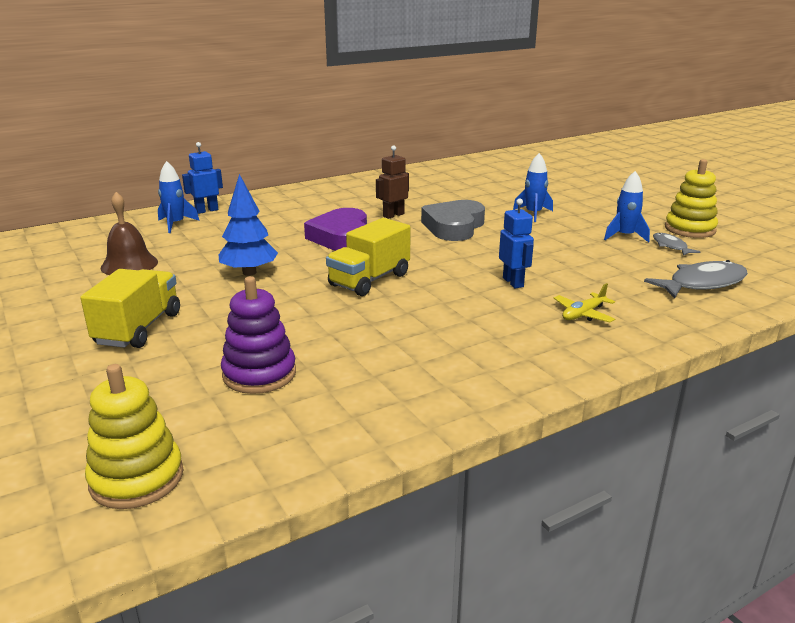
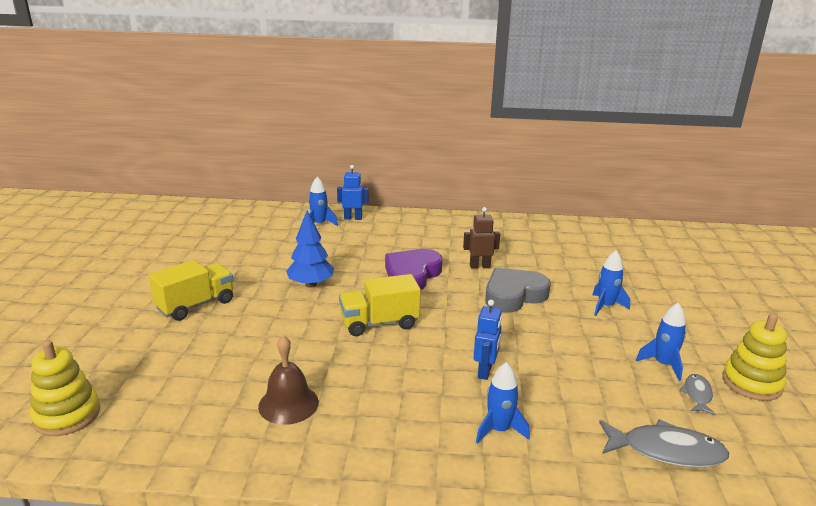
camera: 35 degrees right, 0 degrees up
(129, 264) = (252, 250): brown bell -> brown bell (288, 404)
(259, 374) = (212, 372): purple stacking toy -> none
(583, 314) = (499, 430): yellow plane -> blue rocket

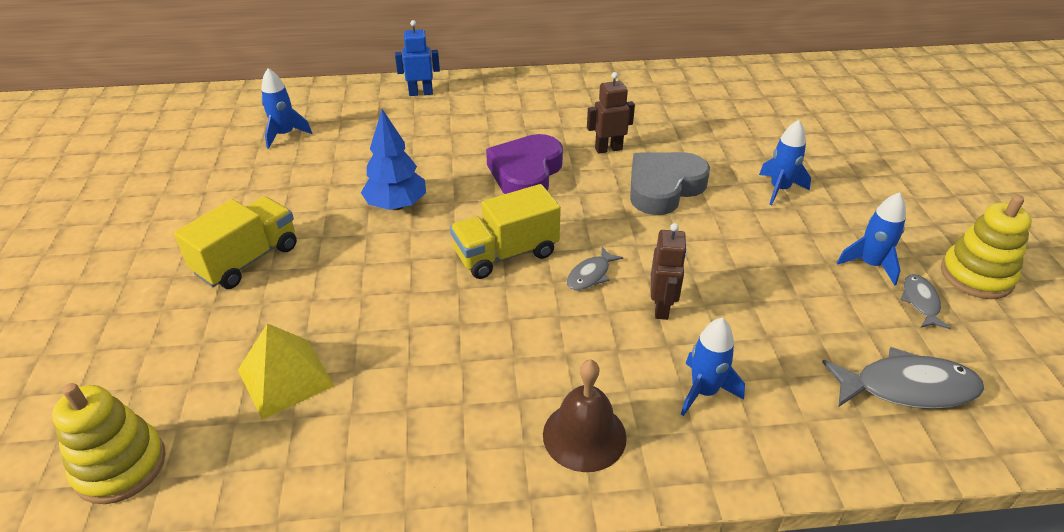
camera: 10 degrees left, 15 degrees up
(196, 378) = (286, 377): none -> yellow pyramid
(288, 404) = (424, 397): brown bell -> brown bell (584, 435)
(319, 224) = (378, 108): blue rocket -> blue rocket (285, 135)
(437, 344) = (590, 275): none -> grey fish
(485, 371) = (662, 307): blue robot -> brown robot

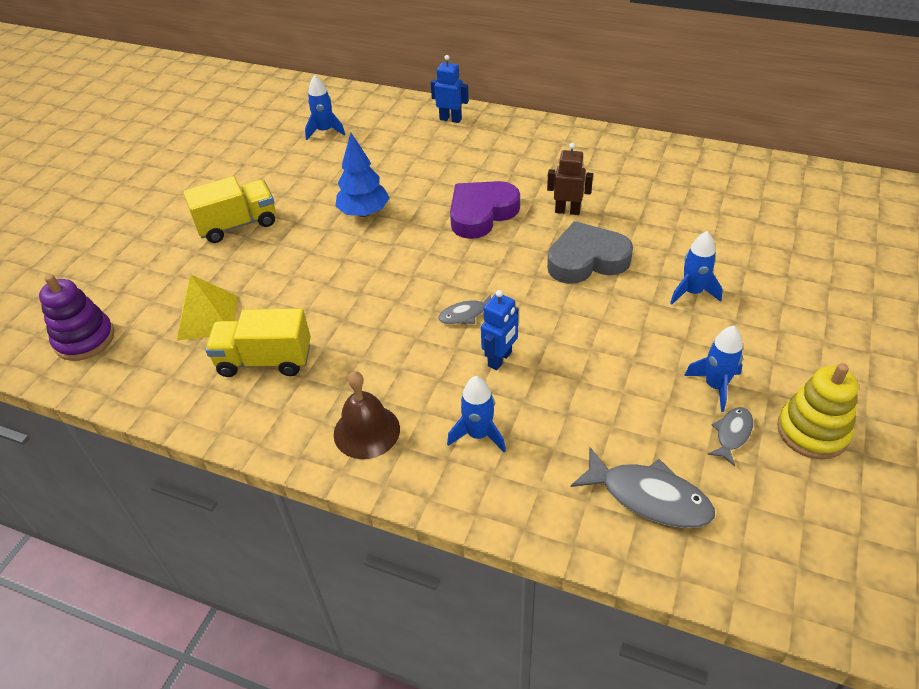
camera: 30 degrees right, 5 degrees up
(120, 466) = (85, 339): yellow stacking toy -> purple stacking toy
(506, 254) = (415, 277): yellow truck -> yellow truck (265, 360)
(662, 307) = (500, 359): brown robot -> blue robot

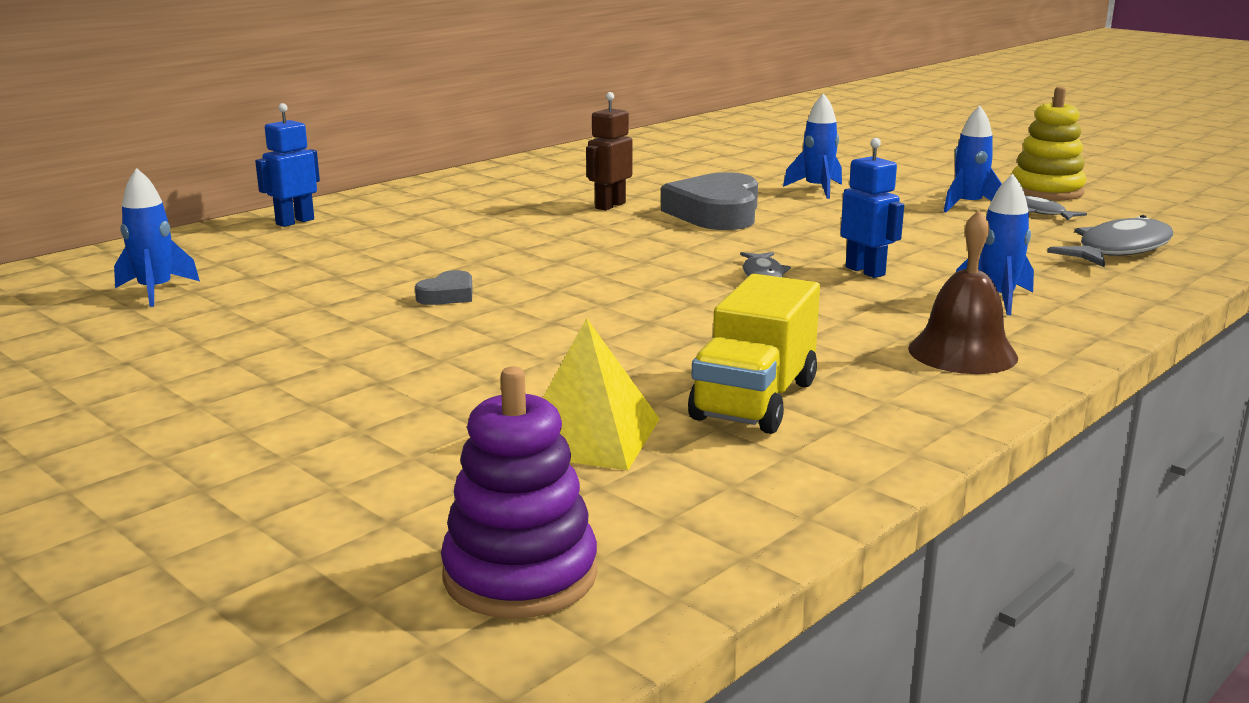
camera: 70 degrees left, 25 degrees down
(237, 225) = (329, 384): yellow truck -> none
(364, 213) = (448, 295): blue tree -> grey heart
(481, 213) = (555, 239): purple heart -> none

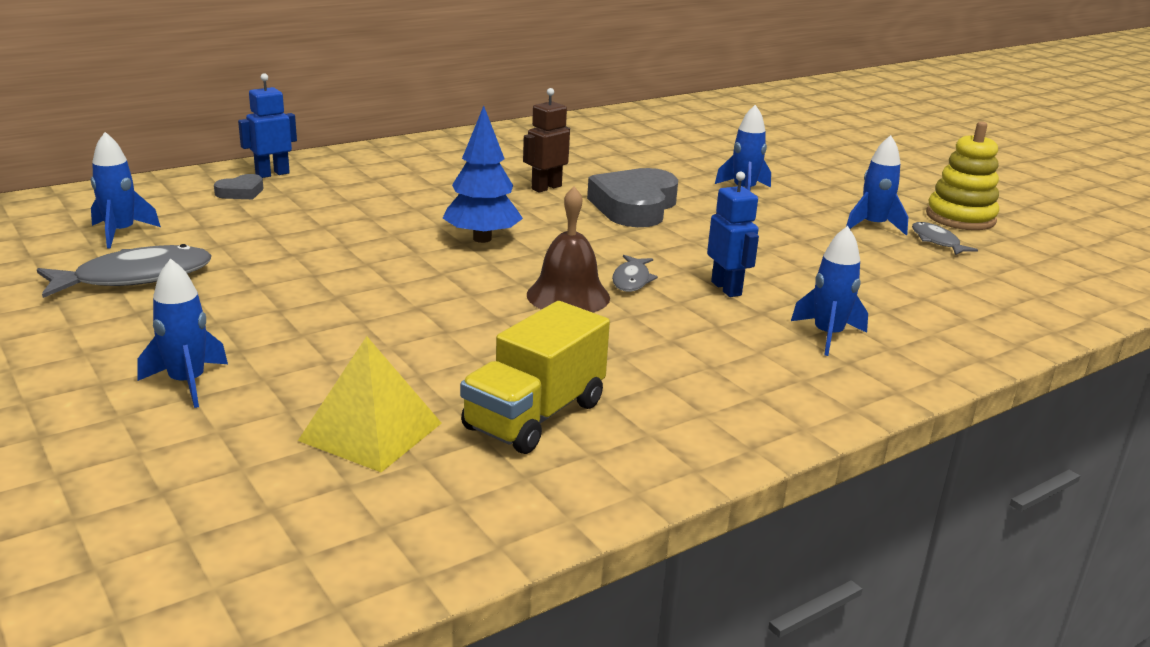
camera: 10 degrees right, 5 degrees up
(342, 418) = (187, 383): none -> blue rocket
(448, 295) = (348, 267): grey heart -> grey heart (241, 192)
(520, 575) = (228, 563): purple stacking toy -> none
(576, 255) = (482, 239): none -> blue tree
(962, 353) = (754, 391): brown bell -> brown bell (568, 296)
(1119, 250) = (984, 295): grey fish -> grey fish (135, 278)

